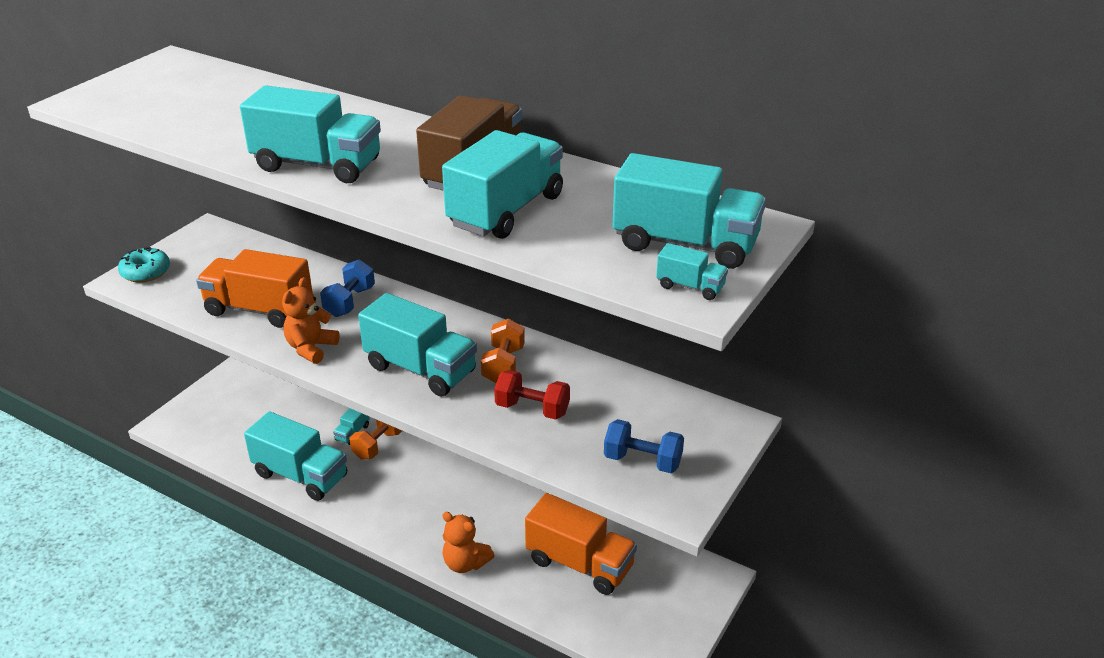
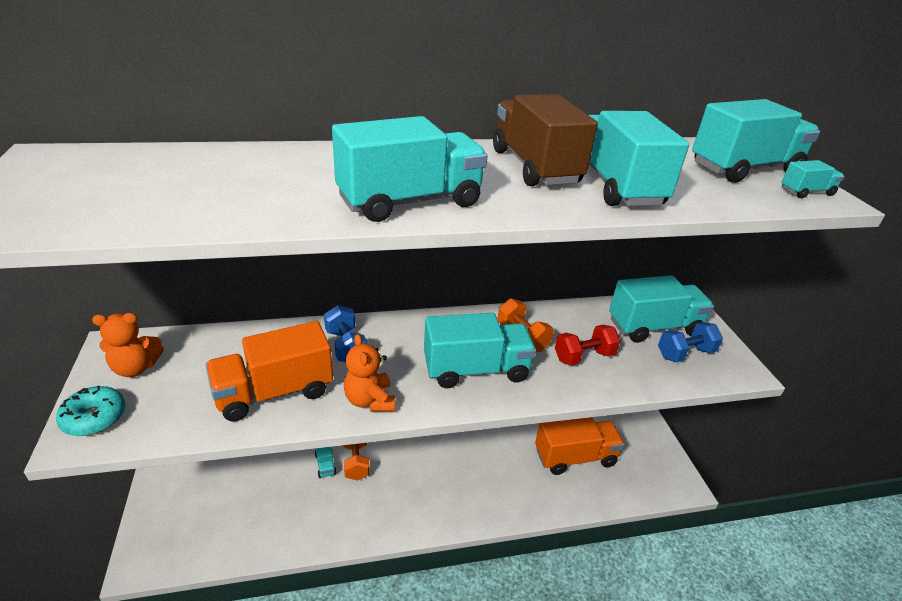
camera: 45 degrees left, 0 degrees up
(300, 475) = (323, 524): turquoise truck -> turquoise truck (654, 327)
(465, 563) = (516, 506): orange teddy bear -> orange teddy bear (136, 368)

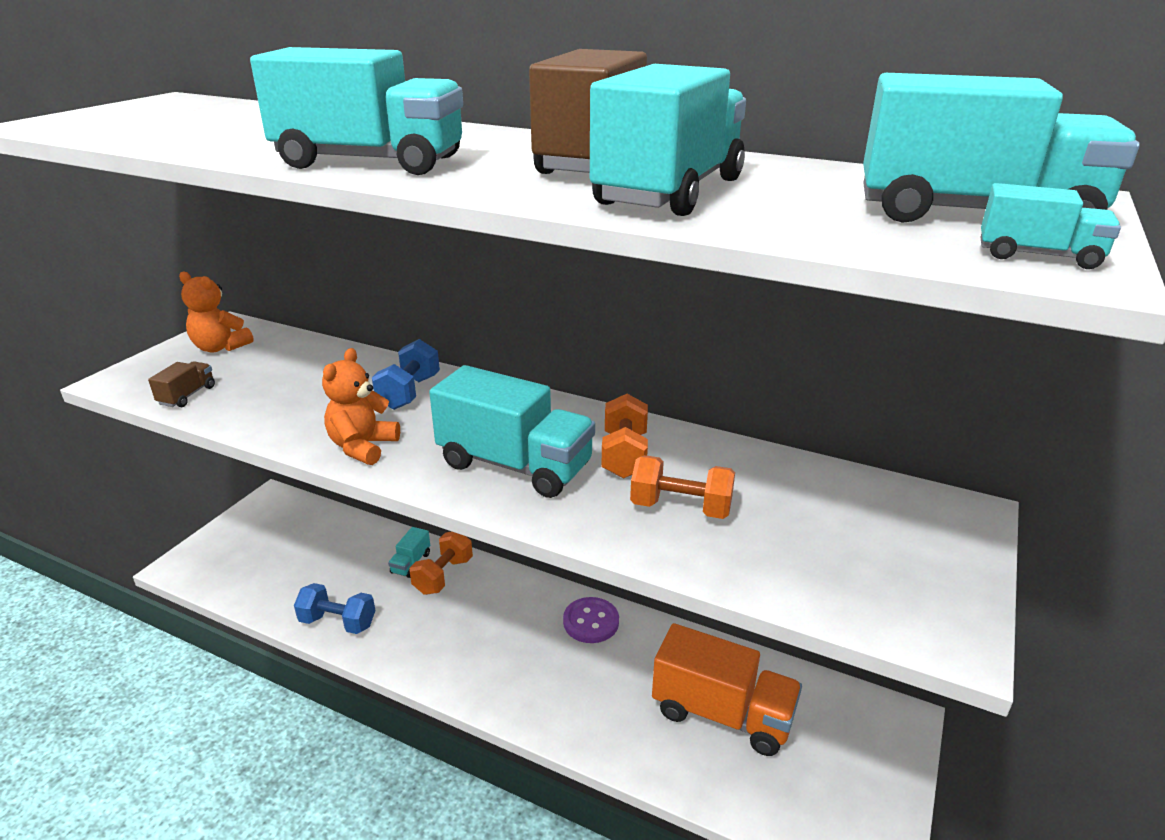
camera: 40 degrees right, 5 degrees down
(94, 418) = (145, 371): turquoise donut -> none
(171, 422) = (187, 396): none -> brown truck
(274, 392) = (292, 406): orange truck -> none
(469, 443) = (591, 622): none -> purple button
(584, 357) = (680, 508): red dumbbell -> orange dumbbell
(654, 327) = (855, 518): turquoise truck -> none
(685, 353) = (863, 570): blue dumbbell -> blue dumbbell (338, 622)

